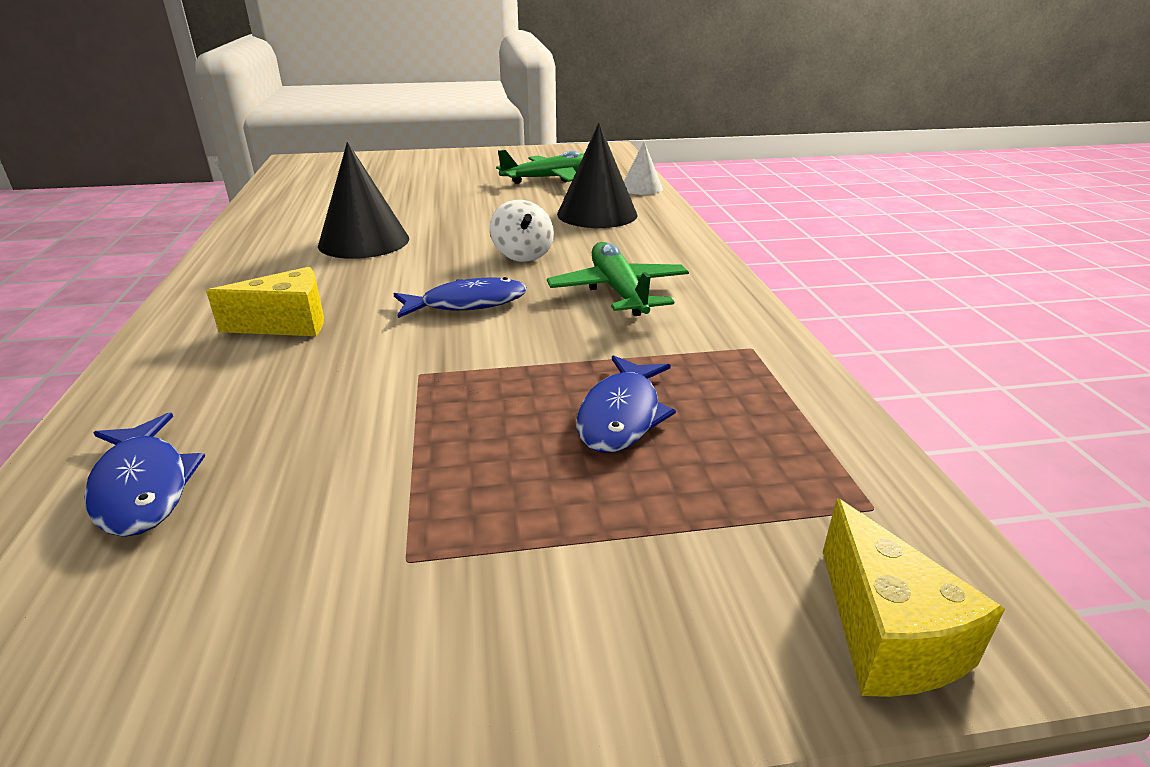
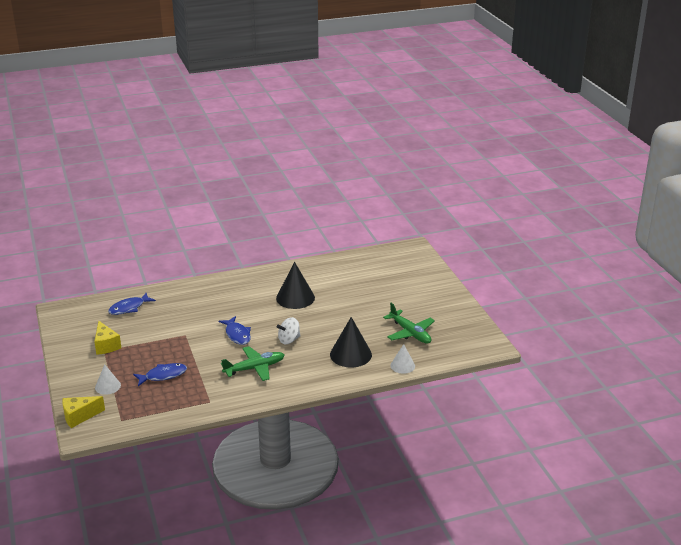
camera: 80 degrees right, 0 degrees up
(287, 324) = (216, 302): yellow cheese -> yellow cheese (106, 345)
(621, 416) = (163, 375): blue fish -> blue fish turned 150 degrees clockwise
(667, 545) = (107, 386): none -> white cone

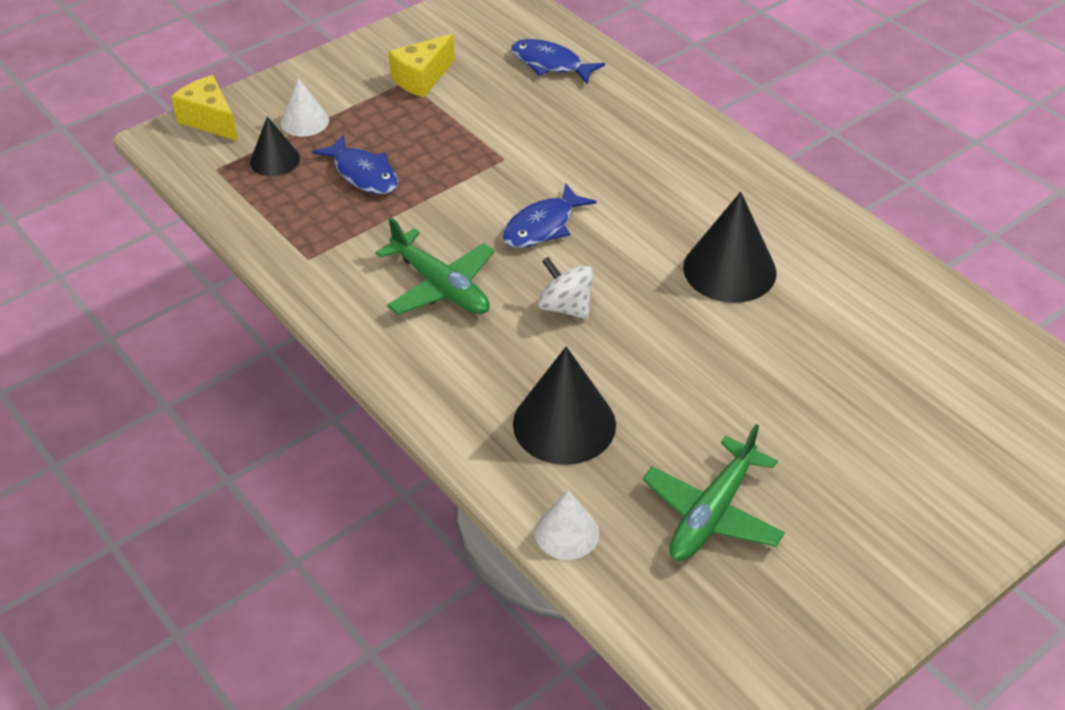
camera: 70 degrees right, 15 degrees up
(130, 400) = (275, 160): none -> black cone

